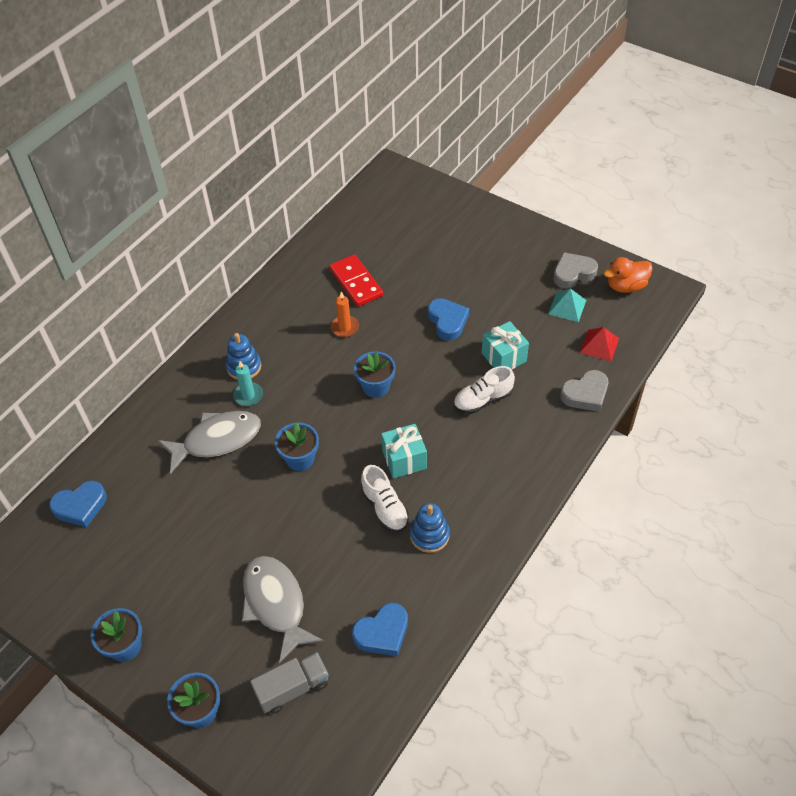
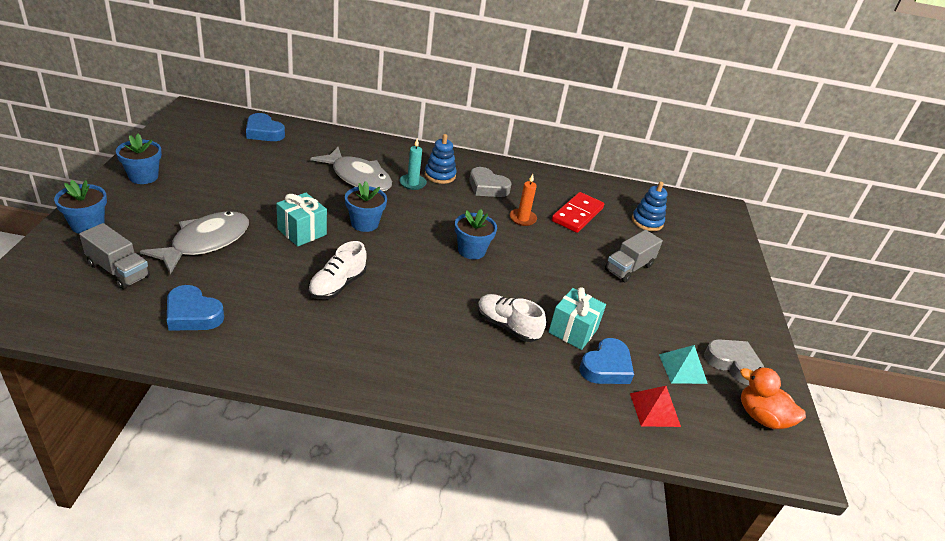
camera: 55 degrees right, 15 degrees down
(404, 460) = (400, 286): turquoise gift -> turquoise gift (302, 232)
(429, 535) = (319, 322): blue stacking toy -> blue stacking toy (647, 222)
(443, 281) = (629, 268): none -> grey truck
(447, 321) = (583, 280): blue heart -> blue heart (606, 367)
(585, 394) = (576, 411): grey heart -> grey heart (487, 187)

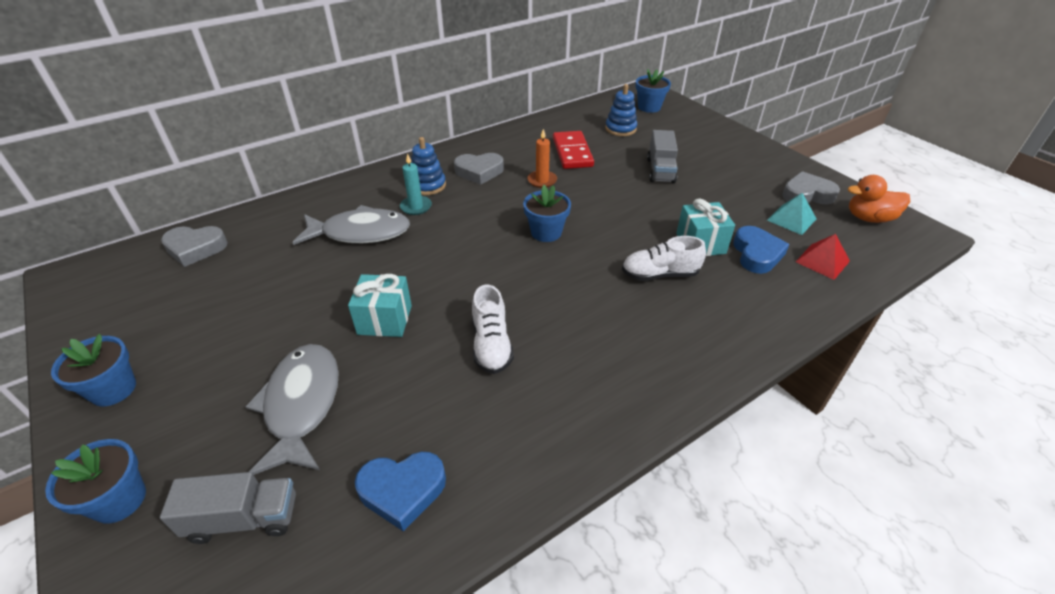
camera: 35 degrees left, 5 degrees up
(264, 132) = (195, 248): blue heart -> grey heart
(364, 223) = (429, 270): blue flower pot -> blue flower pot (649, 107)

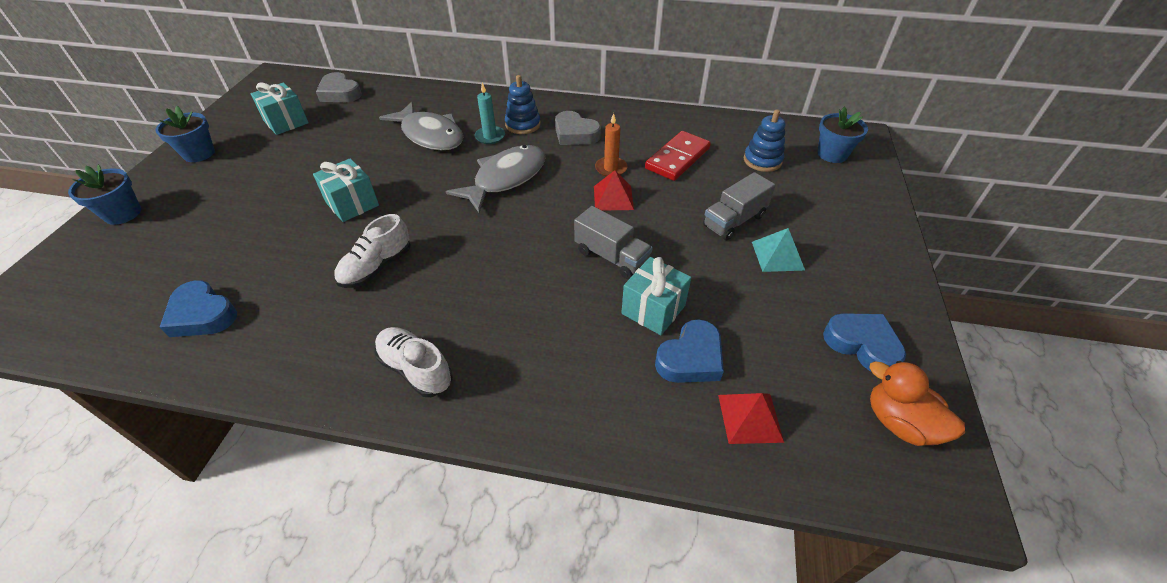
camera: 45 degrees right, 5 degrees up
(177, 303) = (286, 122): none -> turquoise gift
(244, 518) = (137, 265): grey truck -> grey truck (611, 257)
(301, 405) = (242, 224): grey fish -> grey fish (506, 178)
(546, 232) = (543, 212): blue flower pot -> none
(574, 197) = (613, 197): none -> red pyramid
(660, 274) = (571, 308): white shoe -> white shoe (416, 369)
(791, 219) = (793, 355): turquoise pyramid -> turquoise pyramid (777, 255)
(807, 194) = (862, 345): grey heart -> blue heart

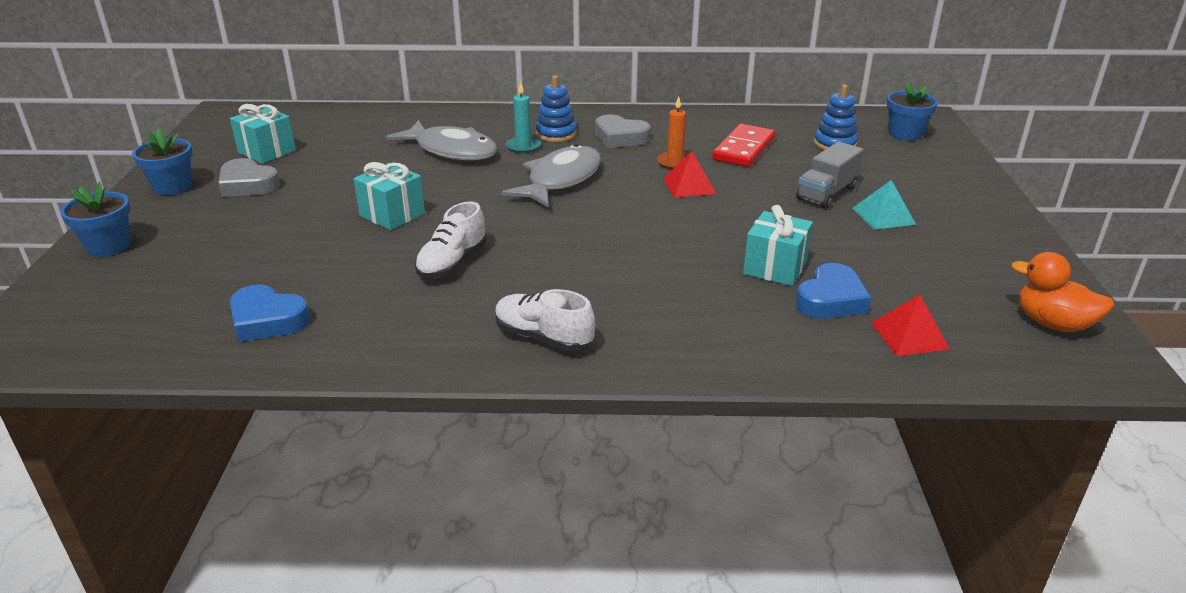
camera: 10 degrees left, 15 degrees down
(340, 93) = (319, 122): grey heart -> grey heart (248, 184)
(611, 257) = (711, 232): grey truck -> none
(862, 345) = (995, 273): blue heart -> none

